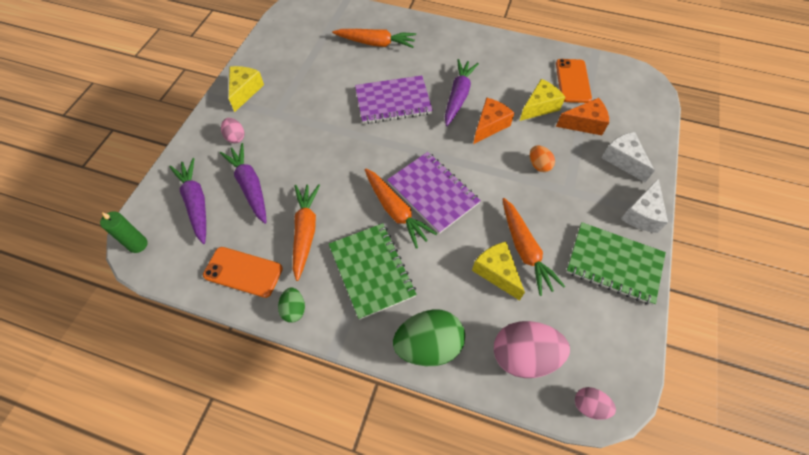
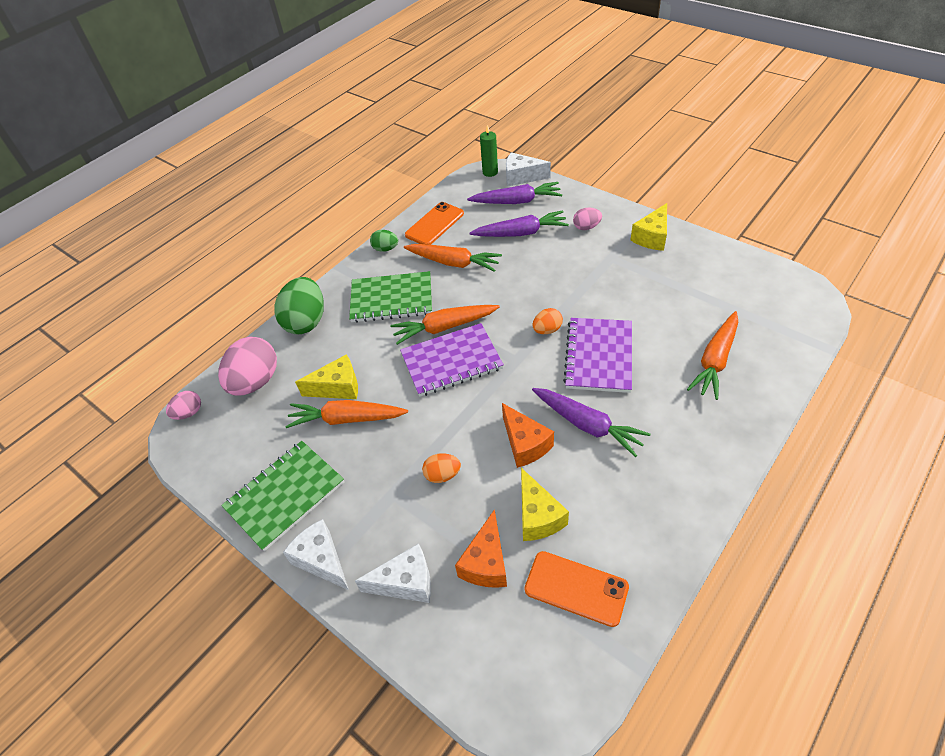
camera: 115 degrees right, 10 degrees down
(149, 210) = (521, 177): none -> white cheese
(245, 91) = (652, 237): yellow cheese -> yellow cheese turned 90 degrees clockwise
(376, 137) = (547, 330): none -> orange egg

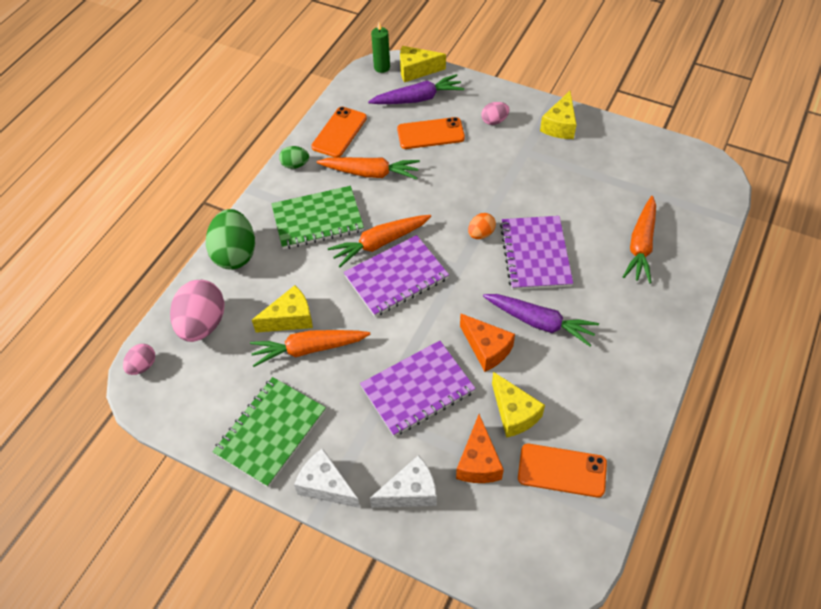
camera: 15 degrees left, 5 degrees up
(442, 475) = (417, 389): orange egg -> purple notebook
(521, 177) = (416, 70): white cheese -> yellow cheese
(521, 233) = (430, 133): purple carrot -> orange phone

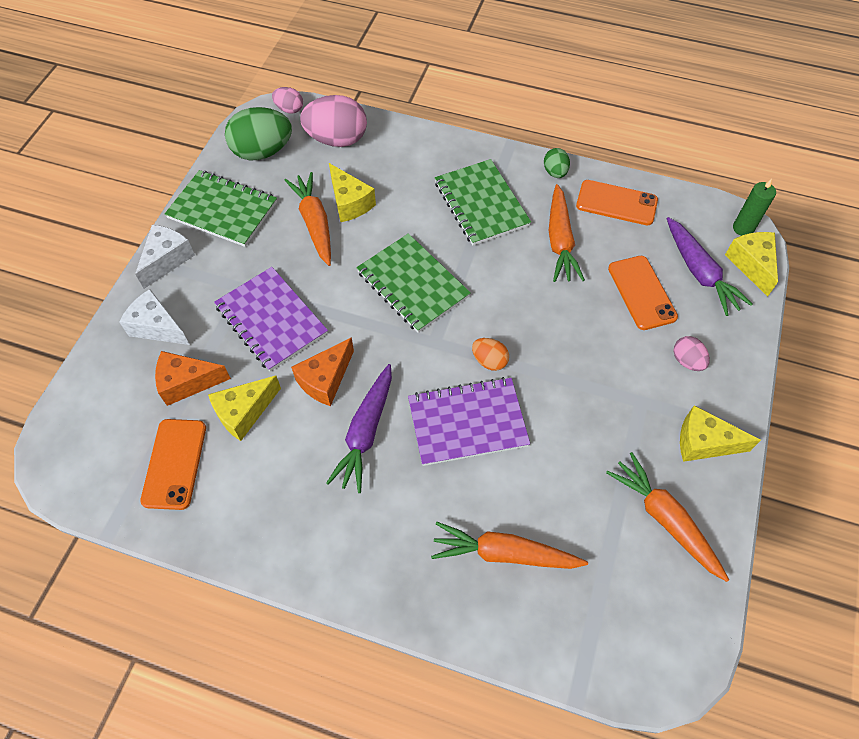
camera: 80 degrees right, 5 degrees up
(235, 254) = (423, 146): green egg -> green egg (262, 152)
(380, 243) = (458, 263): orange carrot -> orange carrot (665, 519)
(396, 277) = (413, 284): purple notebook -> green notebook
(410, 492) = (157, 327): white cheese -> white cheese turned 150 degrees clockwise

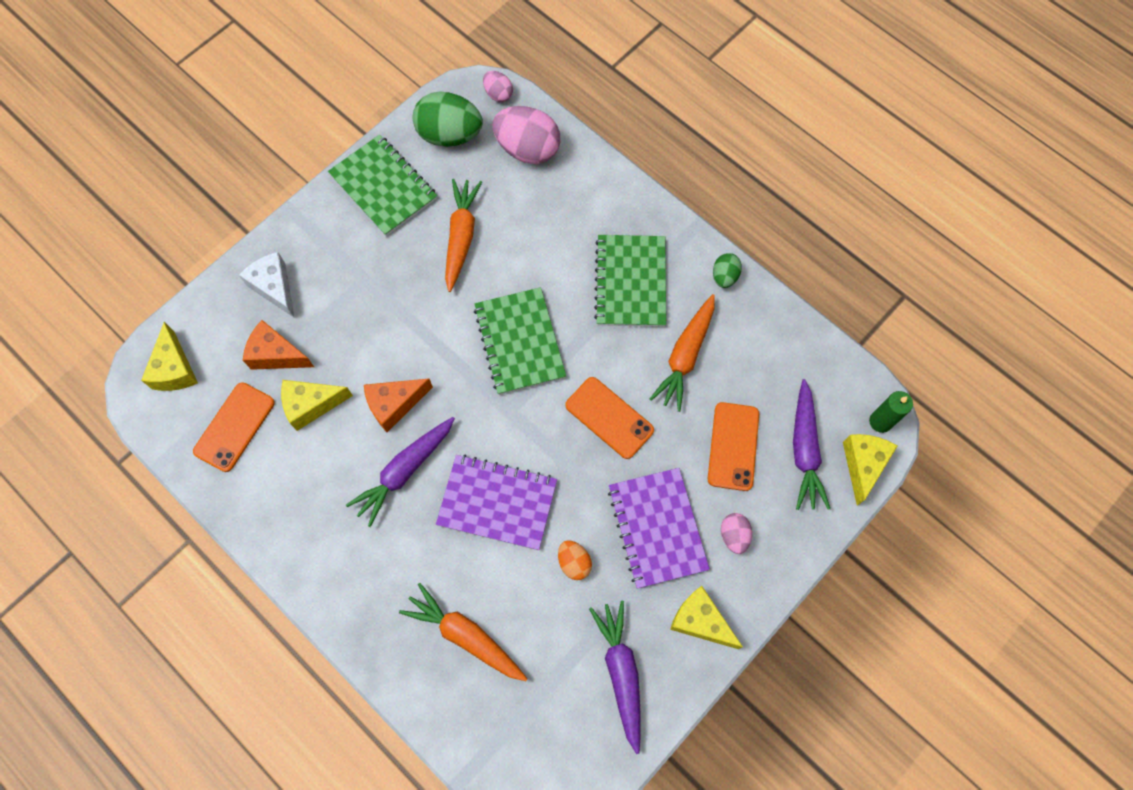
camera: 25 degrees right, 10 degrees up
(167, 260) = (311, 220): white cheese -> none
(271, 320) = (375, 324): purple notebook -> purple notebook (657, 528)
(350, 203) = (505, 228): yellow cheese -> yellow cheese (174, 369)
(489, 361) = (549, 452): orange egg -> orange egg (574, 562)
(616, 203) = (767, 338): orange phone -> orange phone (609, 417)
(665, 519) = (621, 673): orange carrot -> purple carrot

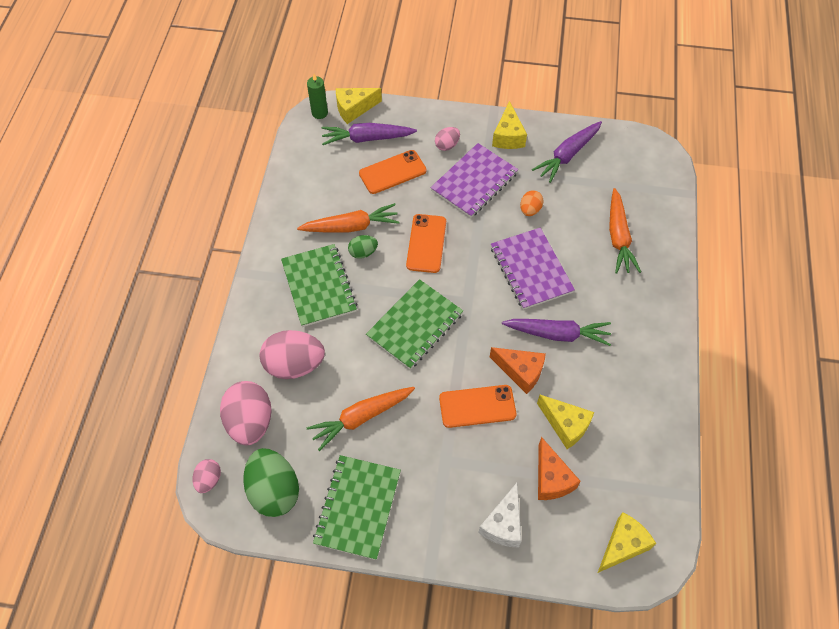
camera: 125 degrees left, 10 degrees down
(234, 427) = (623, 464): orange phone -> orange phone (477, 406)
(558, 213) = (294, 365): none -> pink egg
(630, 282) = (319, 286): green notebook -> green notebook turned 75 degrees counterclockwise
(724, 276) = (275, 236): green egg -> green egg (363, 252)
(804, 450) = (367, 138): purple carrot -> purple carrot turned 150 degrees counterclockwise

